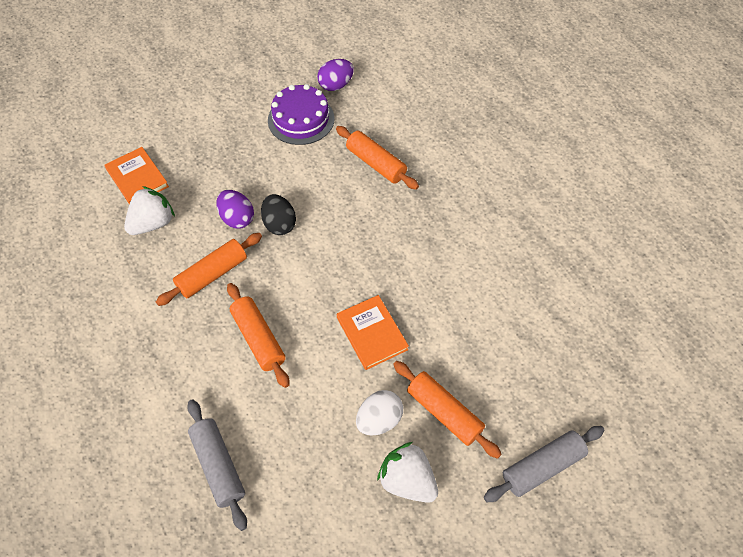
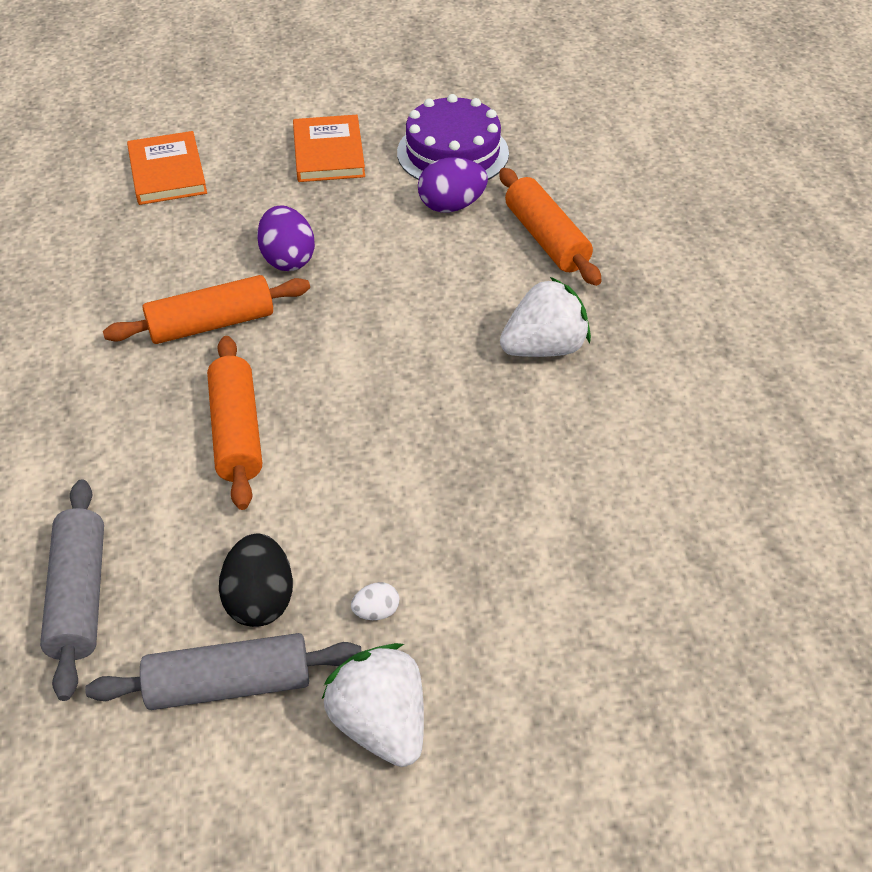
camera: 20 degrees right, 10 degrees down
(153, 223) = (159, 235): white strawberry -> white strawberry (544, 348)
(279, 224) = (350, 283): black egg -> black egg (260, 600)
(336, 85) = (530, 120): purple egg -> purple egg (451, 206)
(372, 333) = (425, 477): orange book -> orange book (328, 153)
(379, 419) = (376, 611): white egg -> white egg, size x0.51
(444, 412) = (496, 636): orange rolling pin -> none
(542, 467) = (642, 786): grey rolling pin -> grey rolling pin (229, 684)

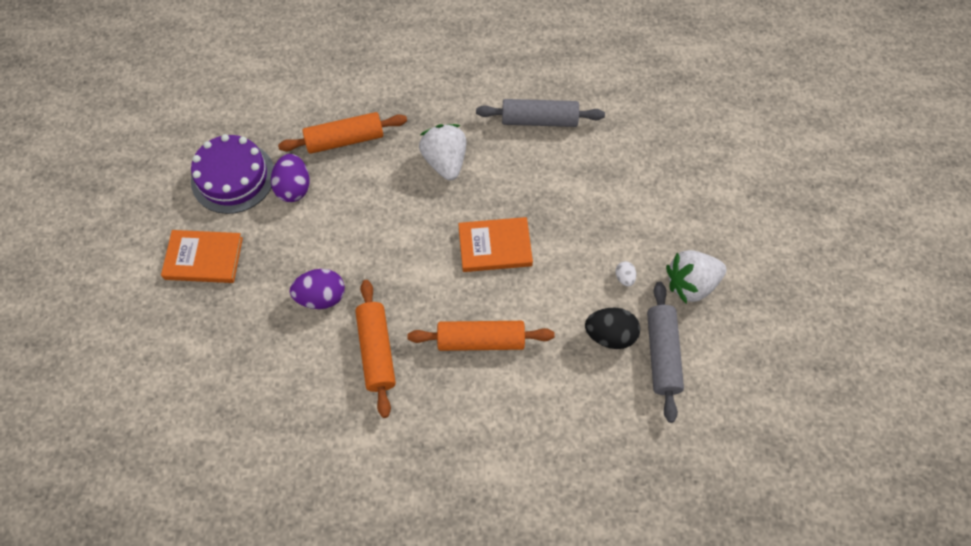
camera: 80 degrees left, 15 degrees up
(79, 596) = (595, 435): grey rolling pin -> grey rolling pin (539, 120)
(167, 172) = (188, 377): orange book -> orange book (495, 246)

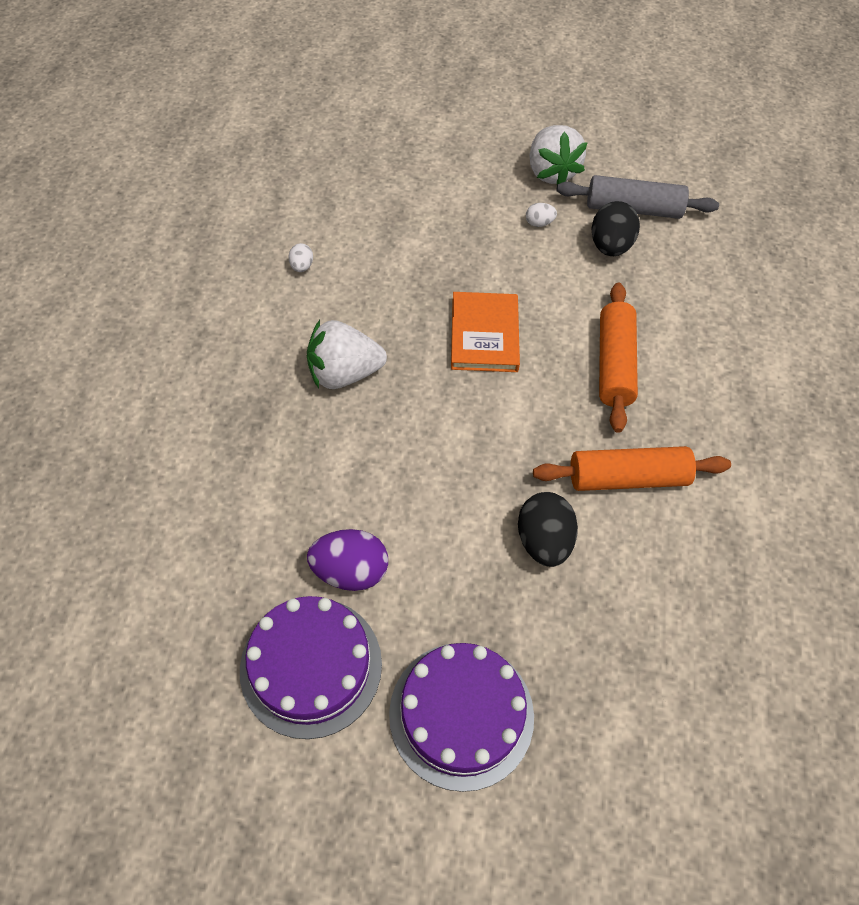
camera: 85 degrees left, 5 degrees down
(204, 258) = (461, 714): orange book -> purple cake
(321, 297) = (543, 541): purple egg -> black egg
(345, 140) = (276, 495): orange rolling pin -> none
(539, 120) = (302, 266): grey rolling pin -> white egg

